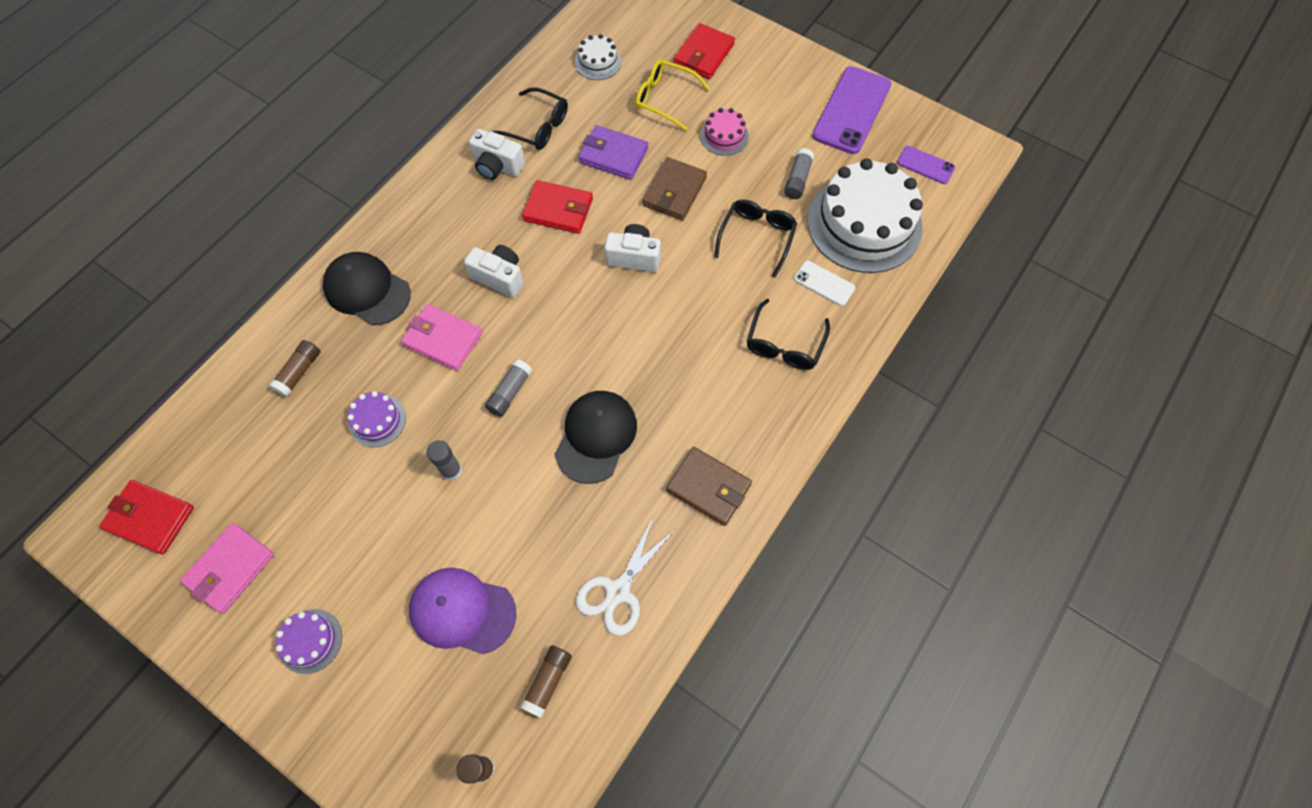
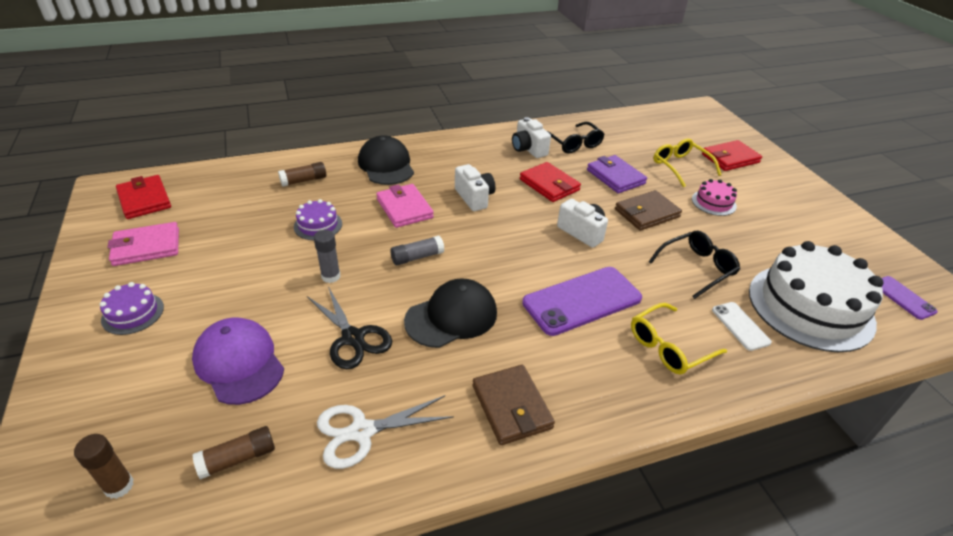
camera: 35 degrees right, 25 degrees down
(533, 518) = (353, 338): none -> black scissors
(598, 62) = (644, 133): white cake -> none
(784, 344) = (668, 347): black glasses -> yellow glasses
(797, 179) = (761, 252): grey glue stick -> none
(851, 110) = (844, 234): purple phone -> purple phone (582, 300)

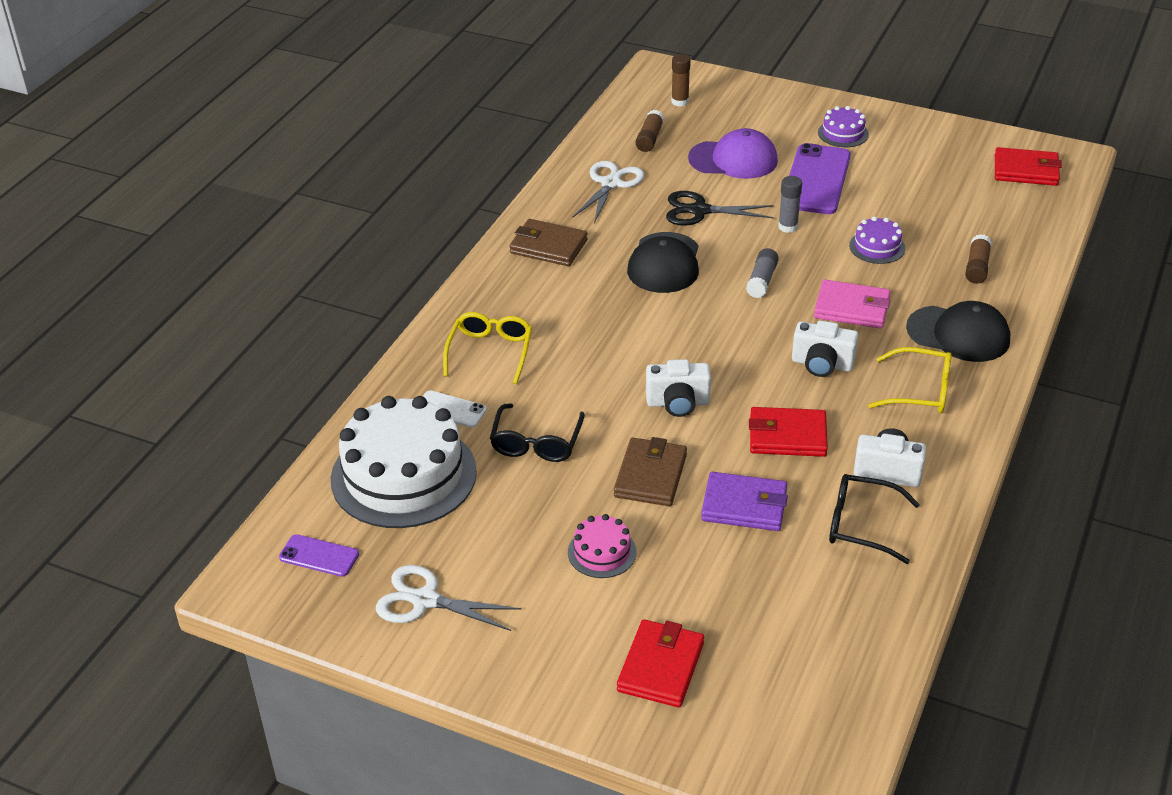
camera: 135 degrees right, 0 degrees up
(147, 247) = (935, 156): pink wallet -> none
(582, 300) = (594, 340): purple phone -> purple phone (816, 180)
(680, 166) = (700, 590): yellow glasses -> yellow glasses (920, 391)
(838, 239) = (425, 600): none -> white scissors

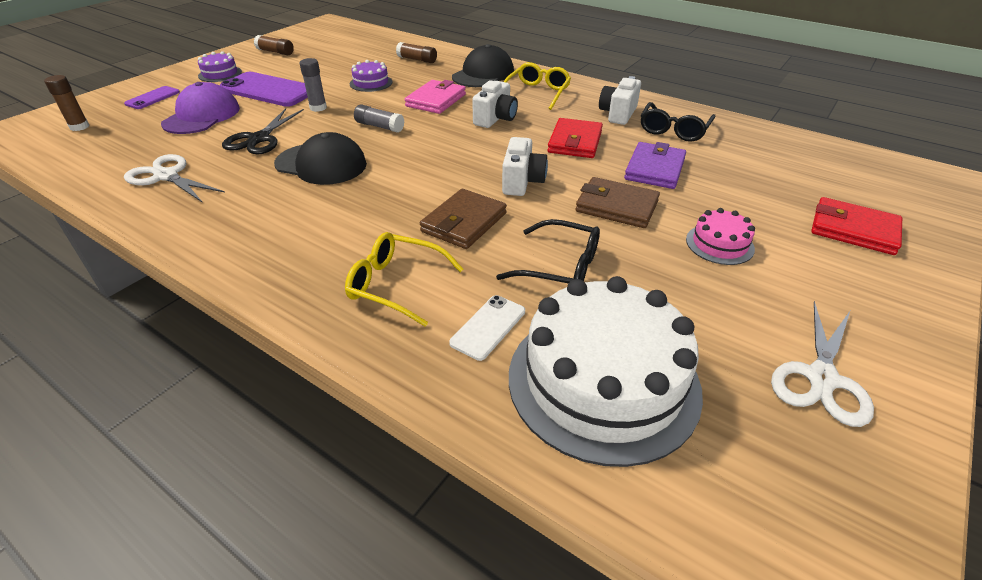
camera: 80 degrees left, 0 degrees up
(319, 556) = (767, 490): purple phone -> purple phone (152, 98)
(548, 246) = (236, 225): brown wallet -> brown wallet (464, 222)
(649, 139) = (118, 148): brown glue stick -> brown glue stick (275, 52)
(1026, 171) = (328, 34): red wallet -> none

